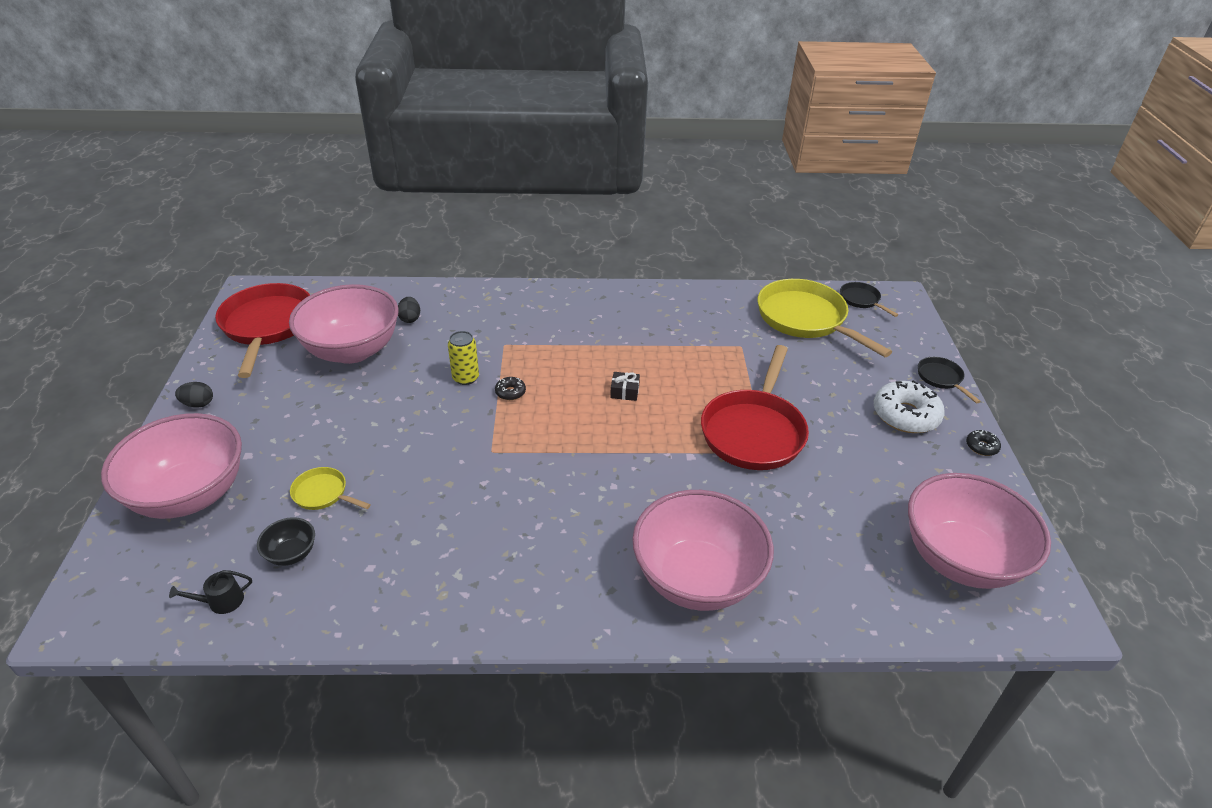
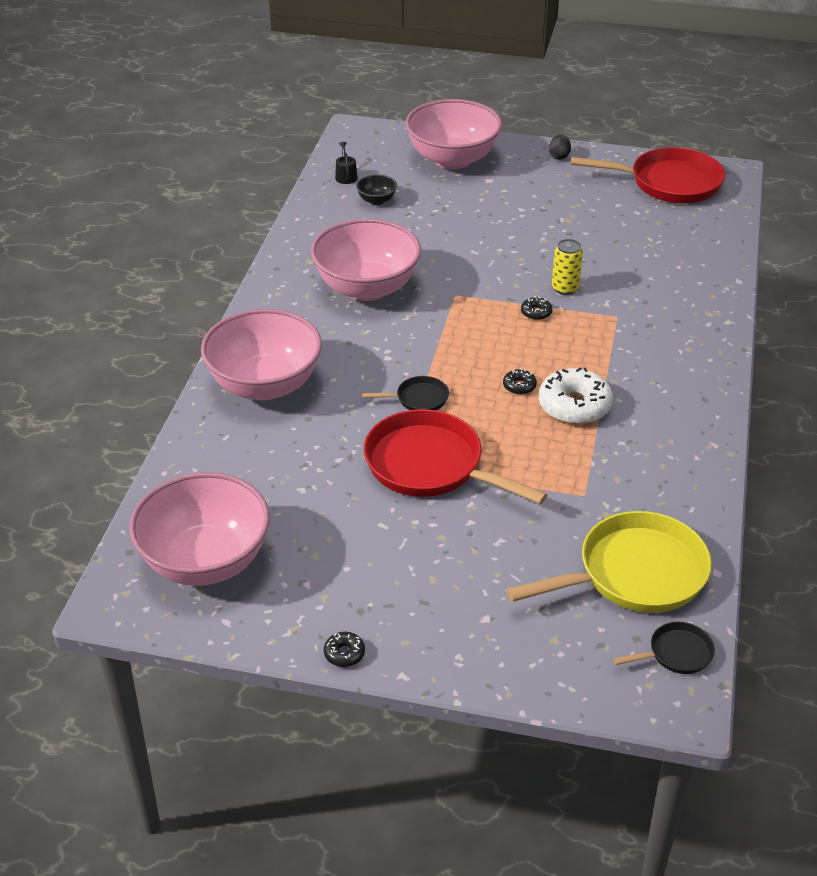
camera: 105 degrees right, 0 degrees up
(323, 494) = (433, 212): yellow pan -> none
(352, 350) = (622, 227): pink bowl -> pink bowl (367, 288)
(410, 318) = (672, 261): black egg -> none
(624, 391) = (519, 386): black gift -> black donut
(905, 415) = (419, 603): white donut -> white donut (574, 406)
(941, 378) = (478, 671): black pan -> black pan (418, 399)

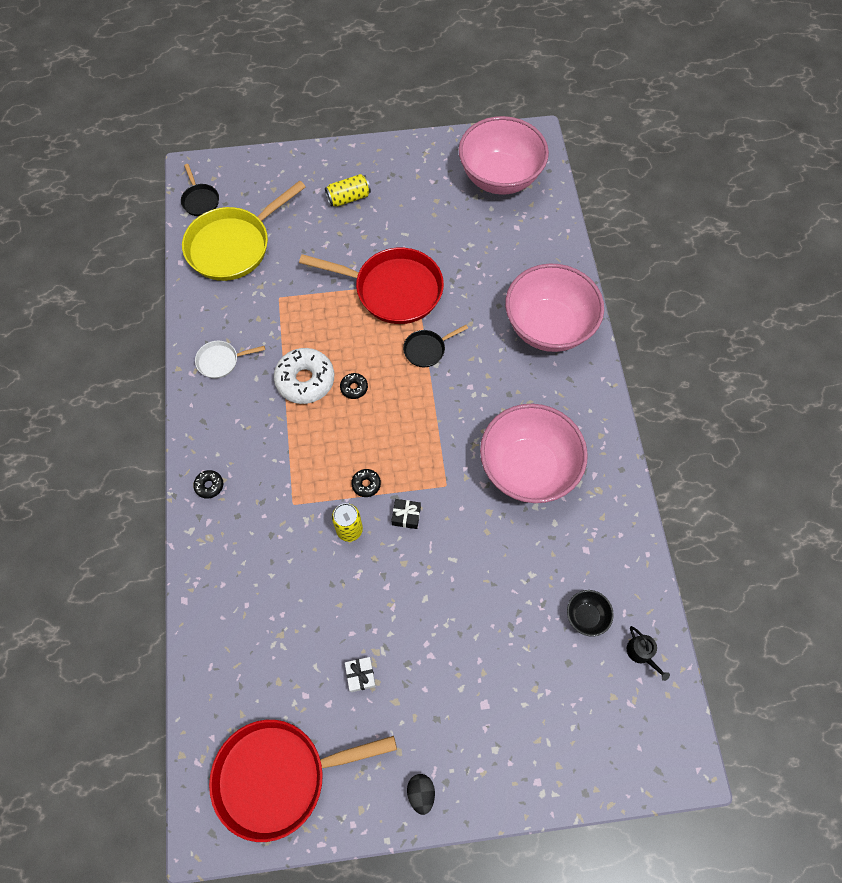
camera: 160 degrees right, 25 degrees up
(344, 653) = (389, 147): black donut -> black donut (209, 486)
(442, 594) = (348, 198): none -> yellow can
(452, 159) = (542, 736): pink bowl -> none
(505, 285) = (406, 516): none -> black gift
(585, 212) = (360, 675): none -> white gift
(674, 447) = (221, 361): none -> white pan
(676, 653) = (200, 200): black pan -> black pan turned 75 degrees counterclockwise

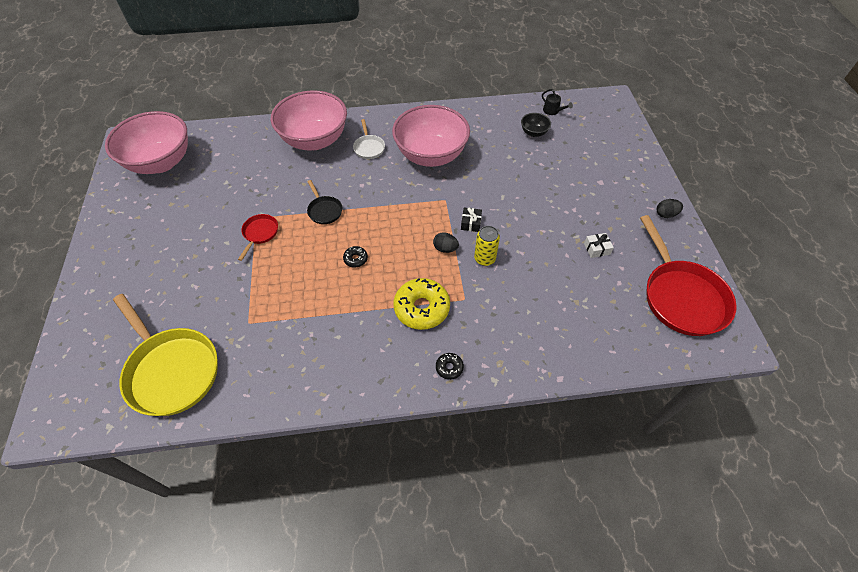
camera: 90 degrees left, 10 degrees down
(200, 200) = (94, 412): black pan -> none
(221, 361) = (314, 370): white pan -> white pan (369, 147)
(284, 458) = (421, 308): none -> yellow donut
(305, 380) = (344, 296): white donut -> none
(348, 198) = (143, 269): yellow can -> none
(366, 484) = (445, 248): black donut -> black egg
(393, 290) = (260, 233): red pan -> red pan, size x0.46
(641, 653) = (553, 111): black watering can -> black watering can turned 75 degrees clockwise

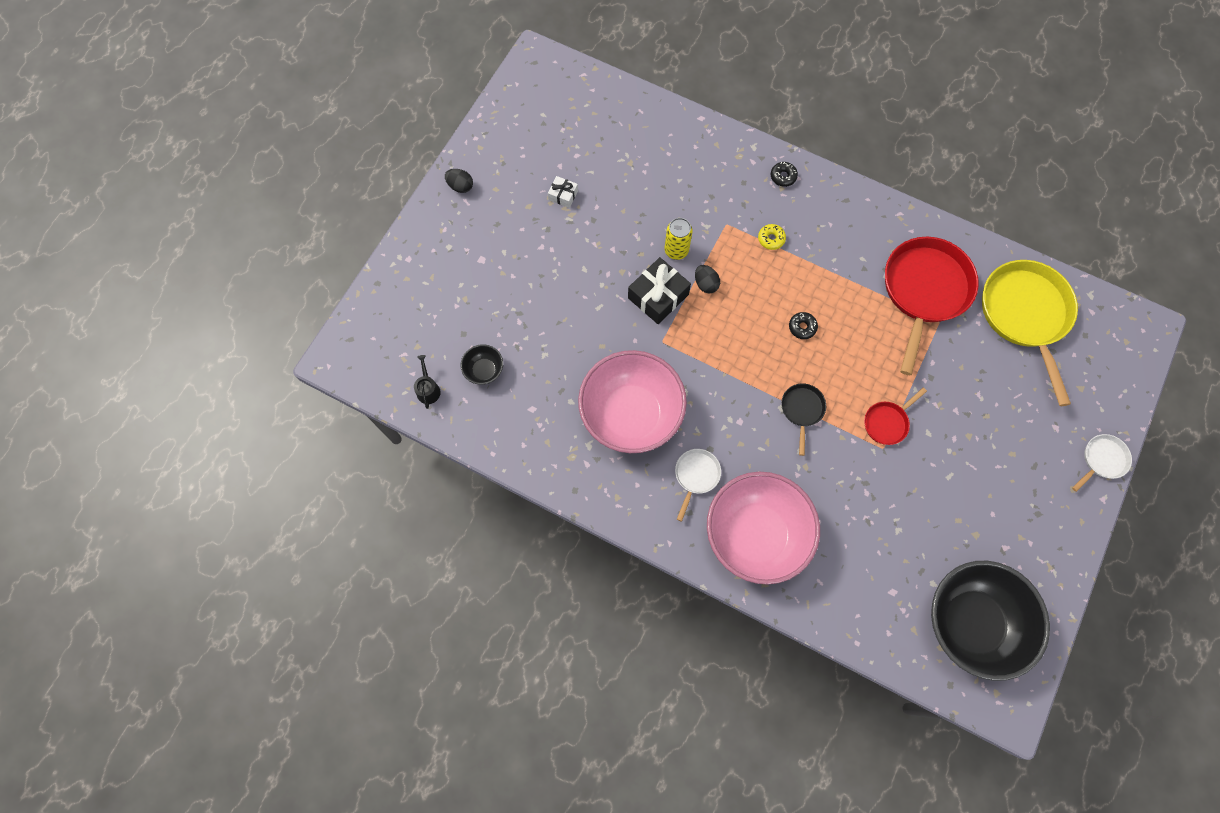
camera: 145 degrees left, 15 degrees up
(80, 292) = (1102, 460): none -> white pan
(161, 162) = (970, 623): pink bowl -> black bowl
(421, 308) = (771, 239): yellow donut -> yellow donut, size x0.46
(471, 223) = (658, 296): black gift -> black gift, size x1.88
(681, 297) = (538, 113): red pan -> red pan (924, 291)

